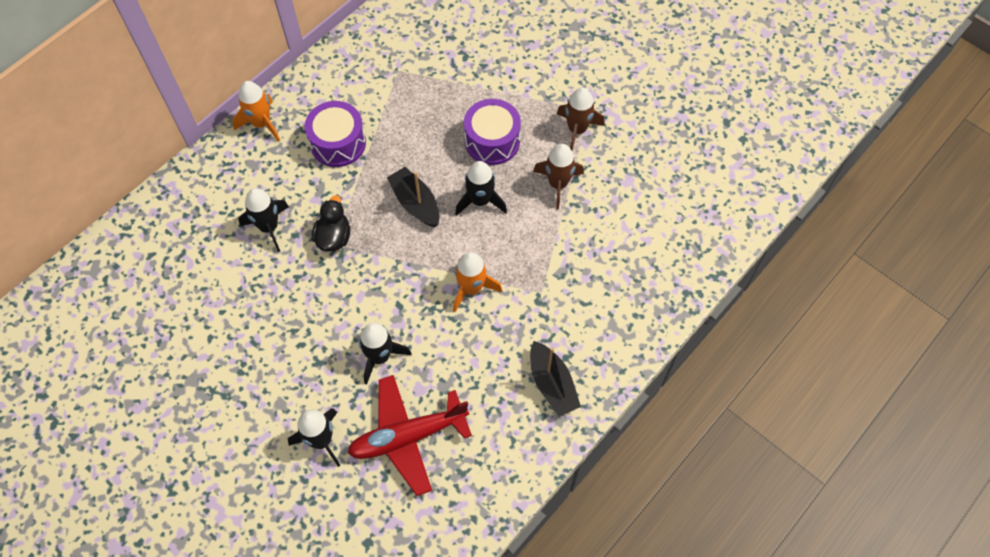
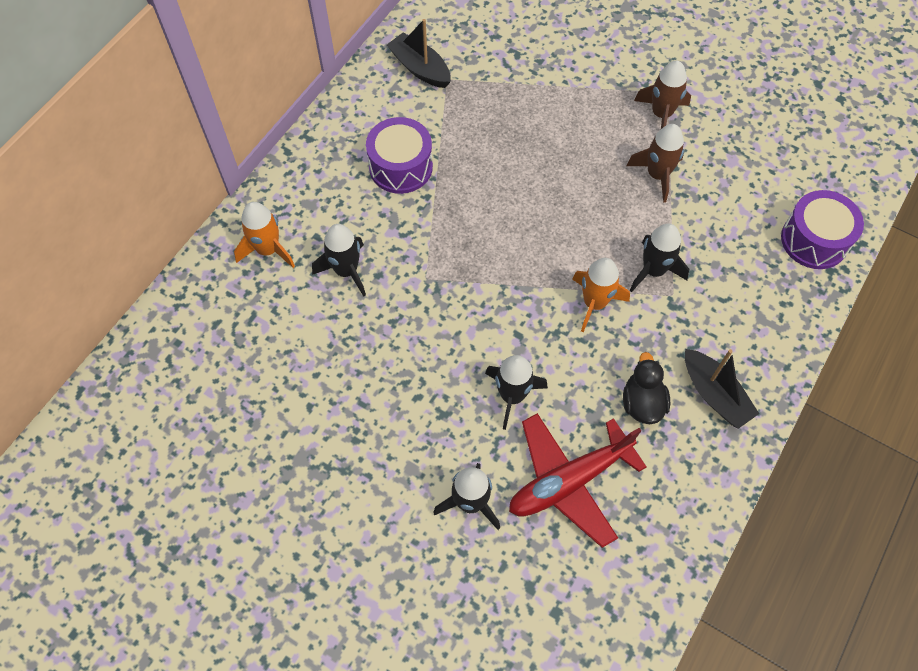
camera: 10 degrees left, 0 degrees up
(261, 123) = (308, 158): orange rocket -> orange rocket (268, 250)
(334, 237) = (423, 271): black duck -> black duck (642, 402)
(415, 203) = (506, 219): black boat -> black boat (420, 68)
(480, 201) = (577, 206): black rocket -> black rocket (653, 270)
(492, 141) = (572, 140): purple drum -> purple drum (814, 240)

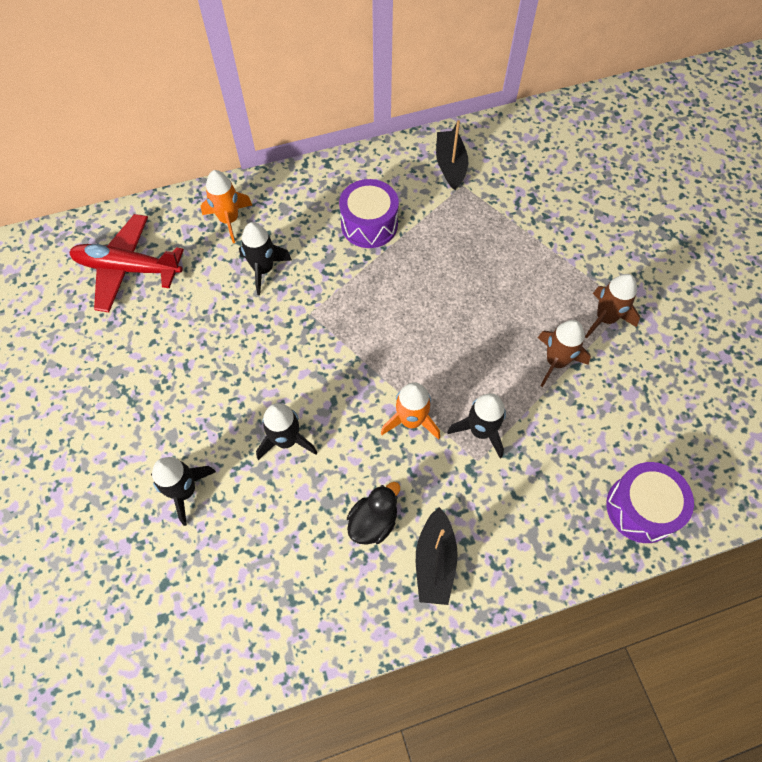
camera: 40 degrees right, 0 degrees up
(569, 481) = (264, 534): red plane -> red plane (128, 269)

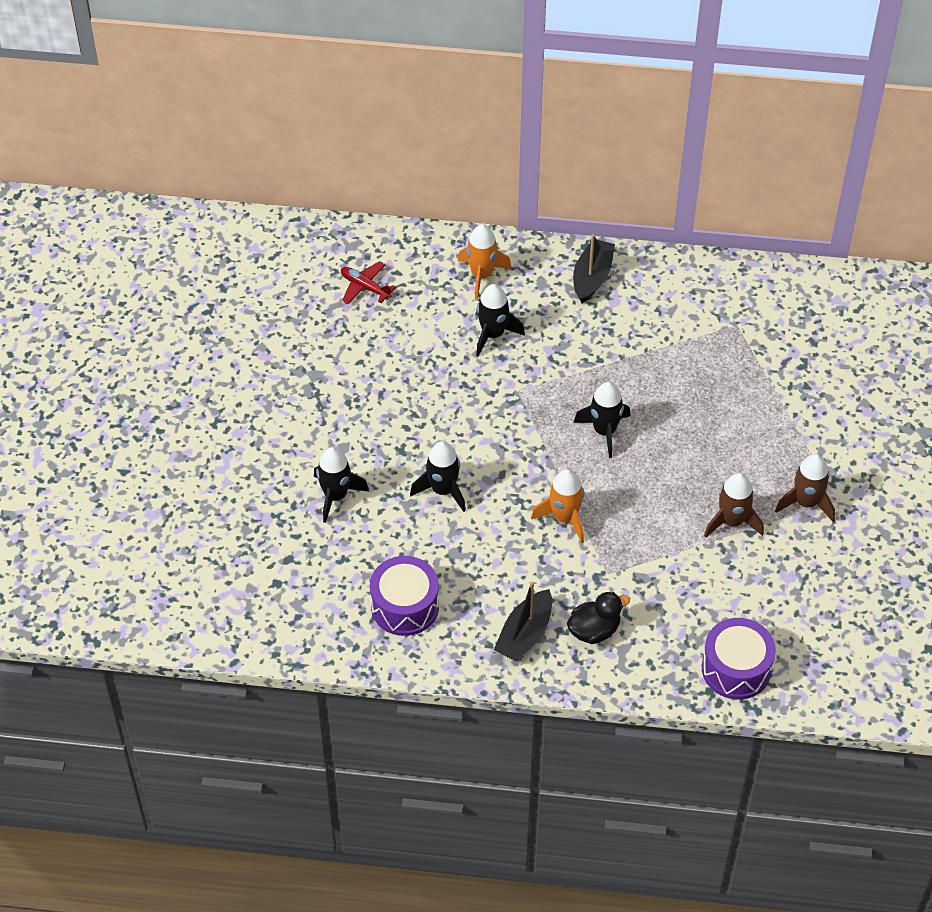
camera: 25 degrees right, 10 degrees down
(128, 269) = (365, 287): red plane -> red plane, size x0.52
(369, 225) = (618, 329): purple drum -> purple drum (405, 606)
(373, 522) = (487, 583): black duck -> black duck (594, 630)
(450, 165) = (735, 300): black boat -> black boat (592, 277)
(480, 431) = (624, 551): black rocket -> black rocket (604, 431)

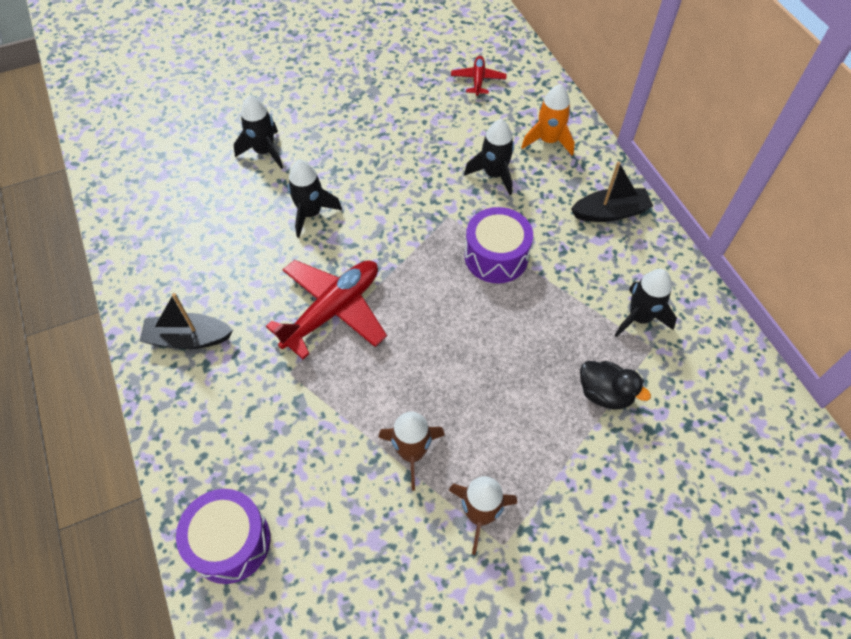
camera: 60 degrees right, 5 degrees up
(405, 606) = (177, 241): purple drum -> purple drum (496, 256)
(564, 518) = (333, 311): orange rocket -> red plane
(594, 630) = (218, 391): black duck -> black duck (605, 393)
(604, 431) = (448, 297): black rocket -> black rocket (639, 317)

